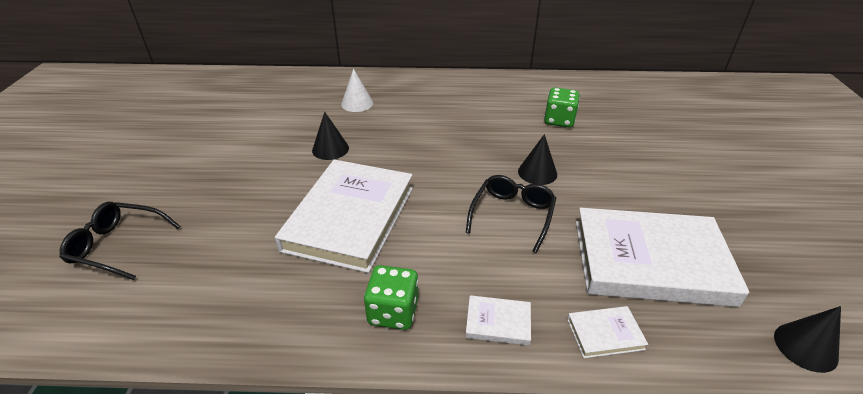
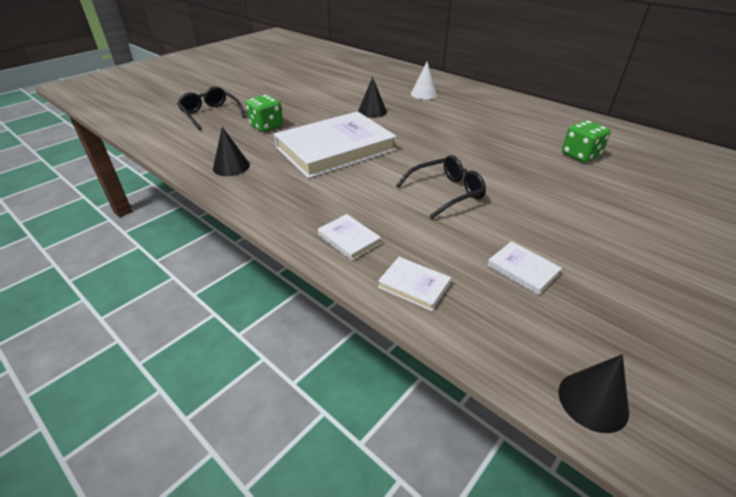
camera: 40 degrees right, 0 degrees up
(393, 311) = (296, 202): green dice -> green dice (266, 126)
(537, 172) = (506, 178): black cone -> black cone (231, 166)
(650, 261) = (522, 270): white book -> white book, size x0.40

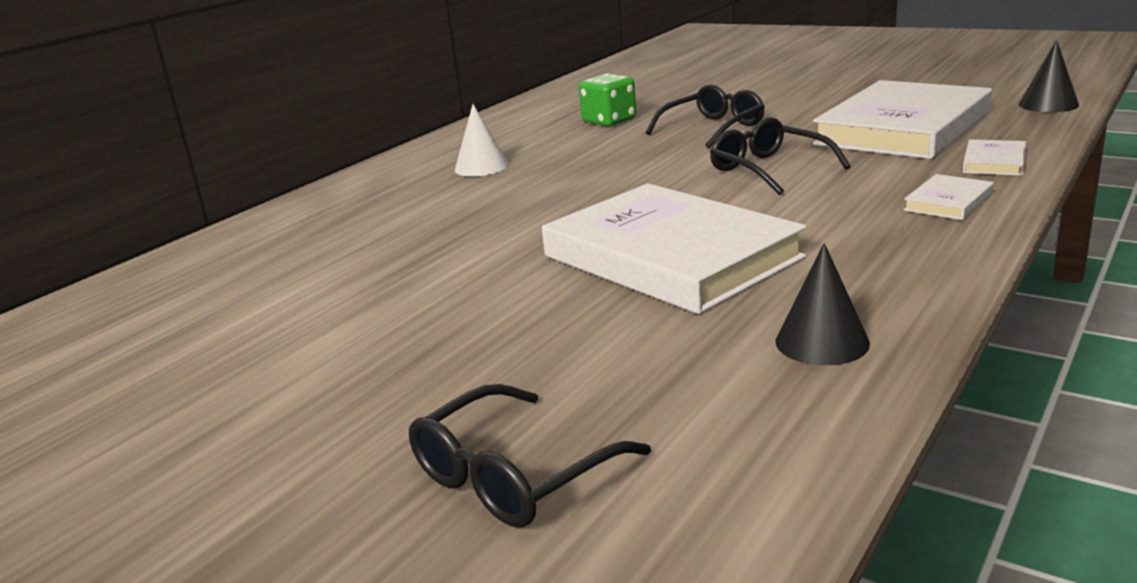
camera: 95 degrees left, 15 degrees down
(266, 126) = (583, 354): green dice -> none
(372, 111) = (469, 253): black cone -> none
(424, 94) = (365, 222): white cone -> white cone (481, 167)
(522, 270) = (903, 129): white book -> white book, size x2.49
(550, 188) = (713, 128): none -> black glasses

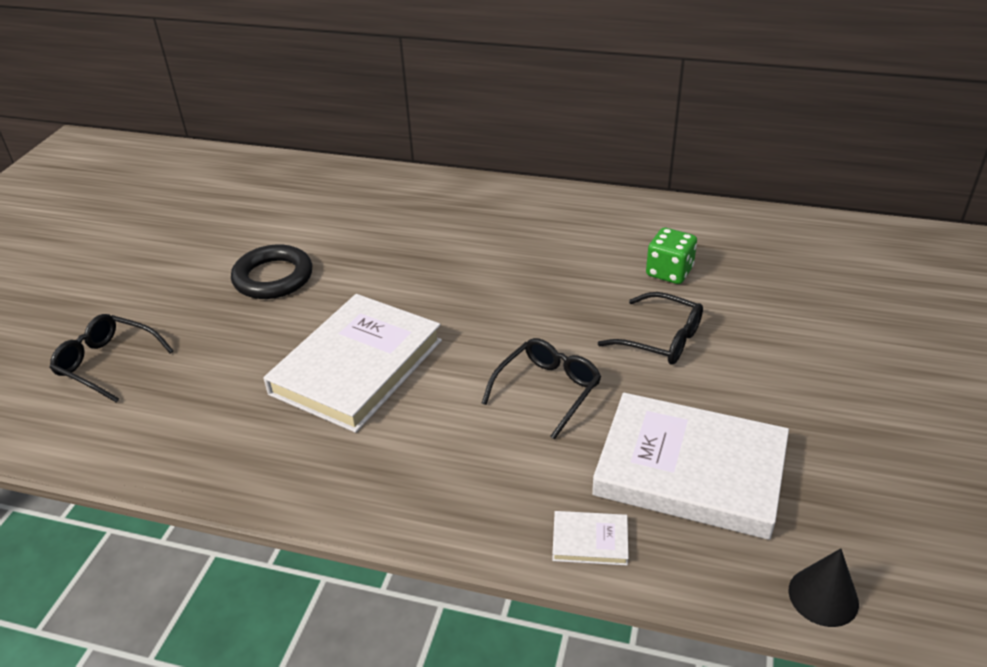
camera: 70 degrees right, 15 degrees up
(397, 317) = (273, 277): none -> black ring
(481, 167) = (532, 236): white cone -> none
(822, 342) = (227, 453): black cone -> none
(948, 202) = (475, 508): white book -> none

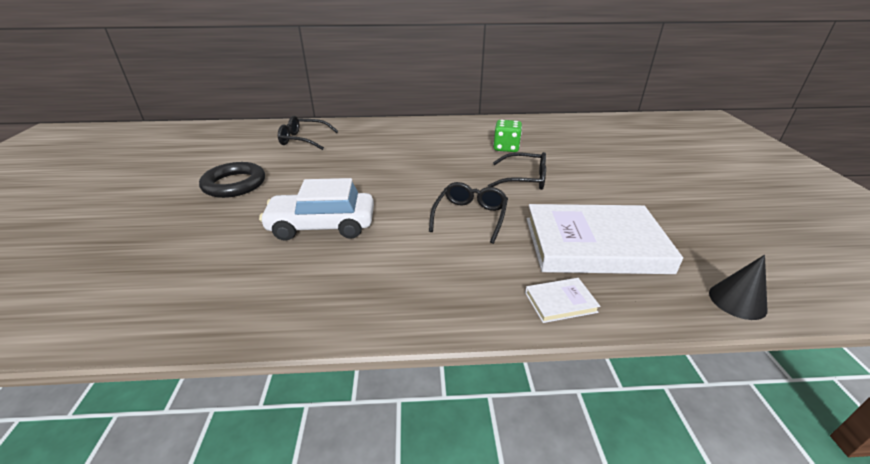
camera: 20 degrees left, 5 degrees down
(107, 363) = (93, 259): black glasses -> black glasses (303, 140)
(357, 367) = (322, 226): white book -> white car

